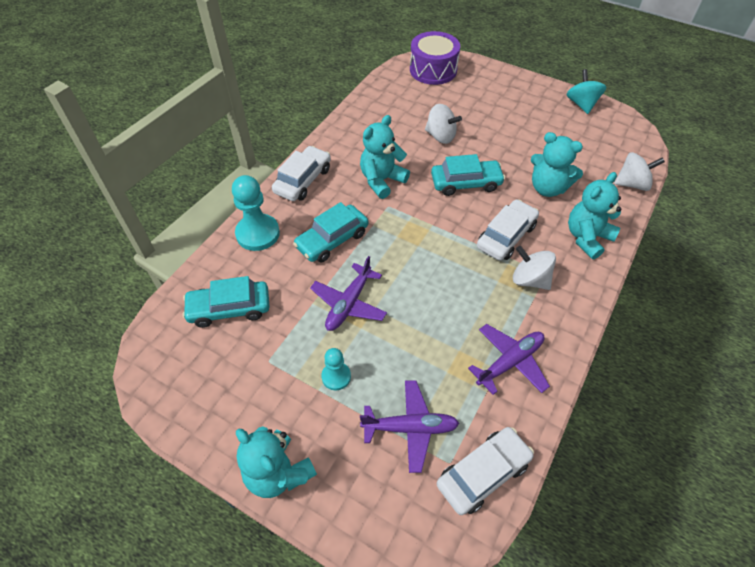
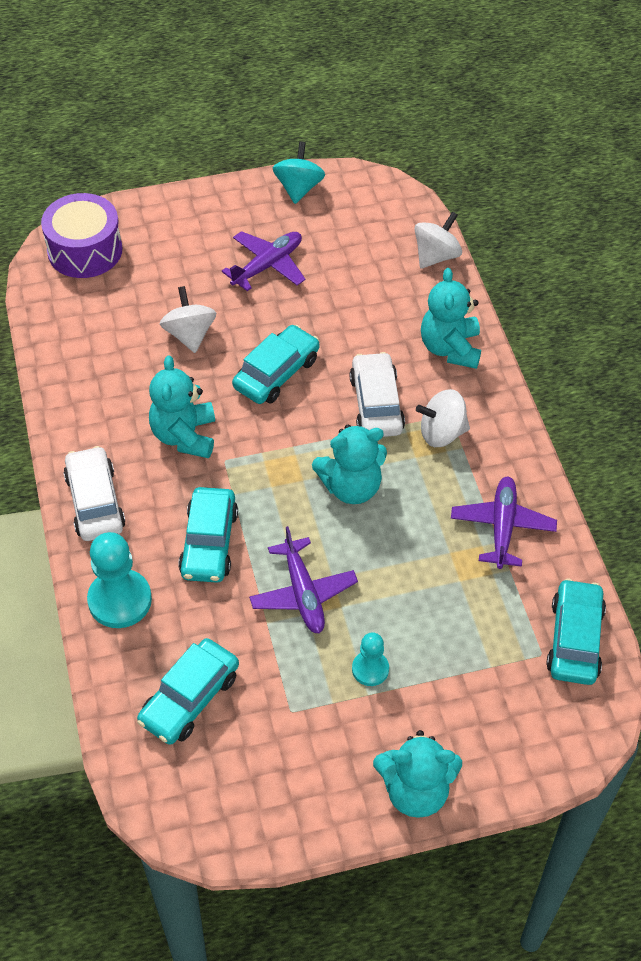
camera: 45 degrees left, 0 degrees up
(410, 428) = (481, 655): purple plane -> purple plane (267, 265)
(440, 136) = (189, 334): white spinning top -> white spinning top turned 90 degrees counterclockwise
(483, 473) = (574, 639): white car -> turquoise car
(547, 188) = (362, 319): turquoise teddy bear -> turquoise teddy bear (351, 487)
(581, 104) = (298, 188): turquoise spinning top -> turquoise spinning top turned 60 degrees clockwise

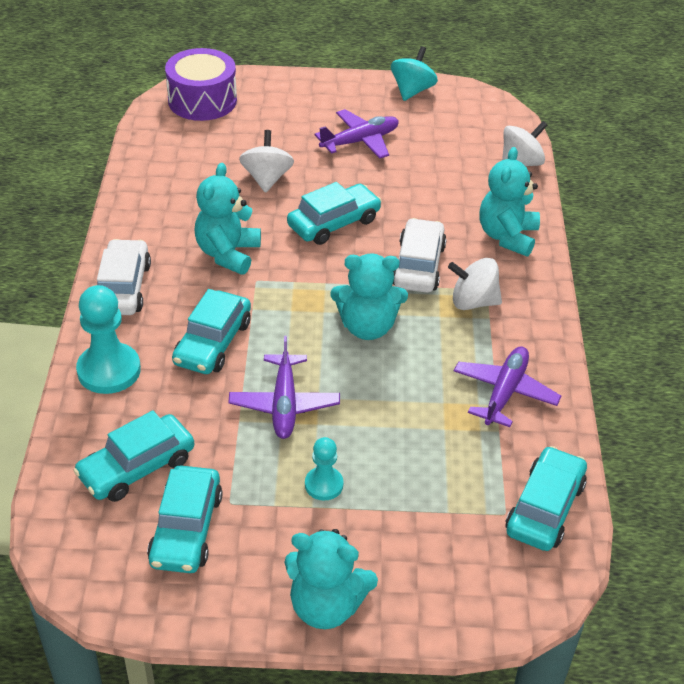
camera: 15 degrees right, 10 degrees down
(261, 749) = (186, 529): none -> turquoise car

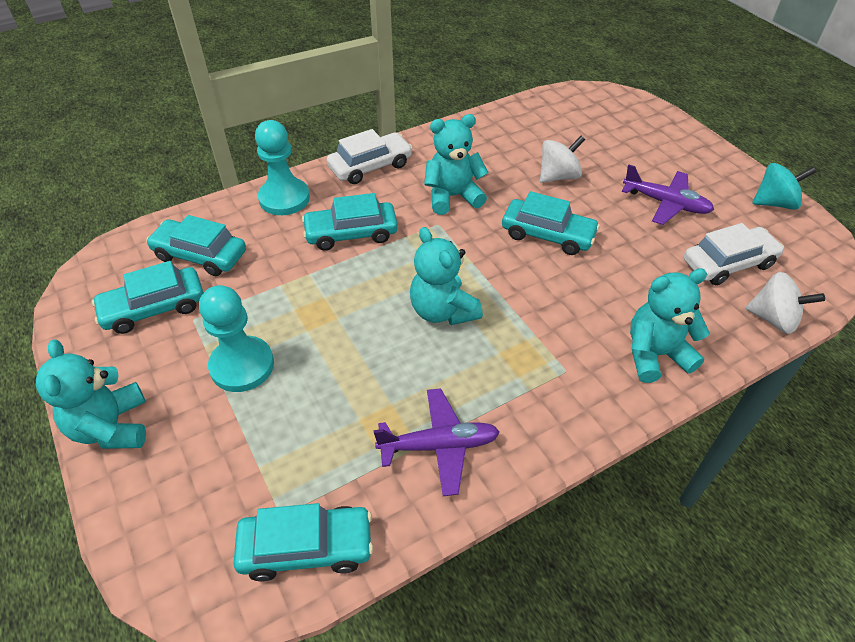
camera: 60 degrees right, 5 degrees up
(202, 100) = (606, 107): purple drum -> none
(284, 404) = (315, 302): purple plane -> none
(324, 485) = (242, 366): turquoise pawn -> turquoise pawn, size x1.76
(418, 266) = (549, 309): white car -> white car (728, 263)
(473, 302) = (539, 368): white spinning top -> none

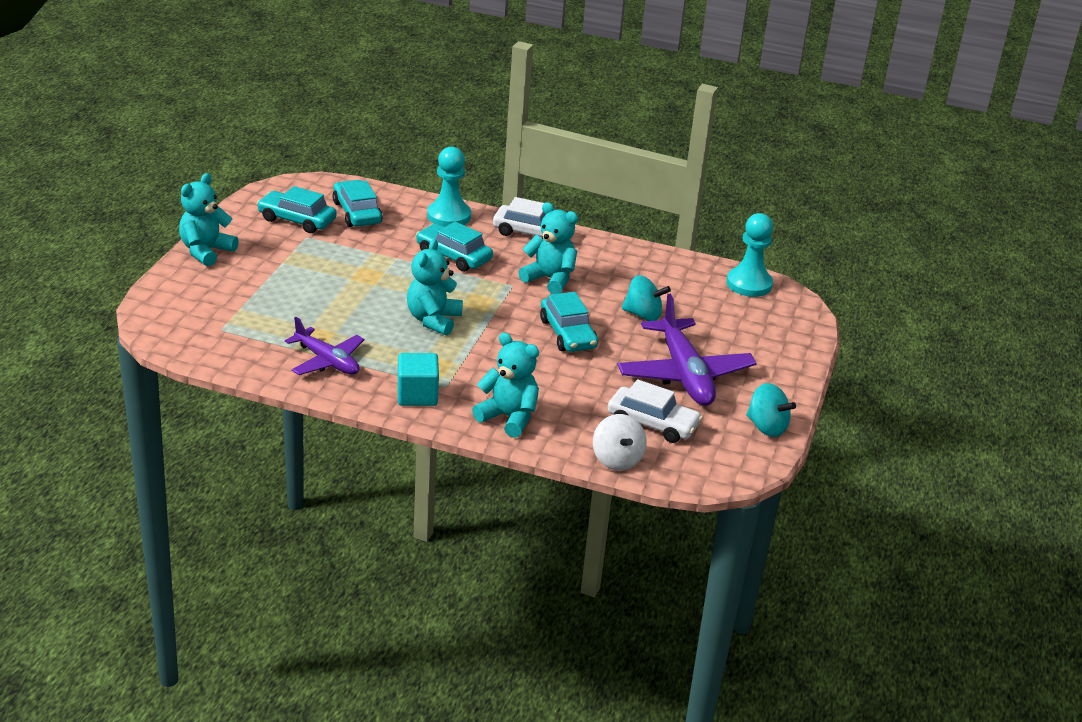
camera: 45 degrees right, 15 degrees down
(242, 366) = (296, 270): turquoise pawn -> turquoise pawn (749, 284)
(306, 547) = (212, 346): turquoise car -> none
(558, 176) = (643, 315): white spinning top -> turquoise spinning top
(564, 404) = (417, 395): none -> turquoise cube
(666, 203) = (684, 374): purple plane -> purple plane, size x1.61

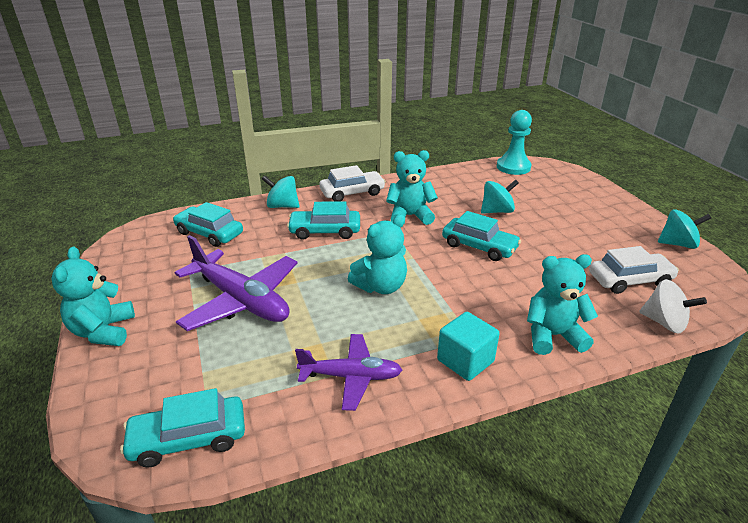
camera: 35 degrees left, 0 degrees up
(297, 220) = (164, 261): turquoise car -> turquoise car (189, 438)
(433, 320) = (381, 286): turquoise teddy bear -> turquoise teddy bear turned 105 degrees counterclockwise
(449, 216) = (282, 206): turquoise pawn -> turquoise spinning top
(684, 374) = (582, 236): purple plane -> purple plane (241, 300)

